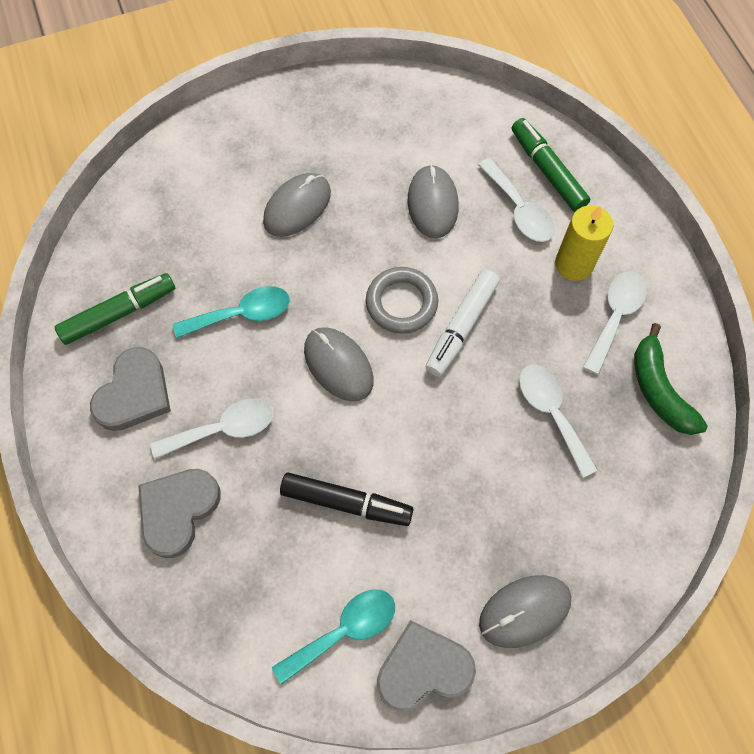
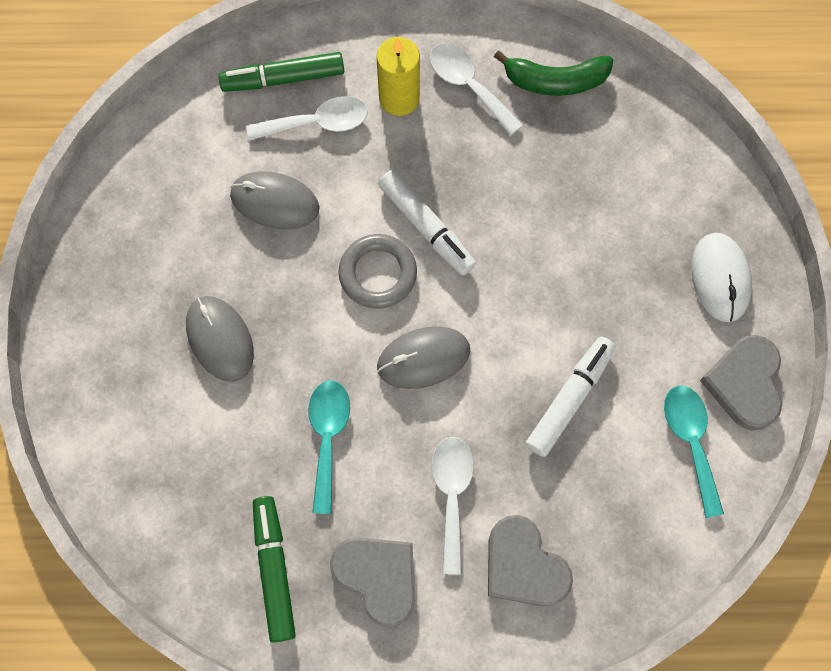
camera: 70 degrees left, 5 degrees up
(346, 502) = (569, 399): black marker -> white marker
(524, 611) = (720, 278): grey mouse -> white mouse
(551, 413) = (545, 181): white spoon -> none

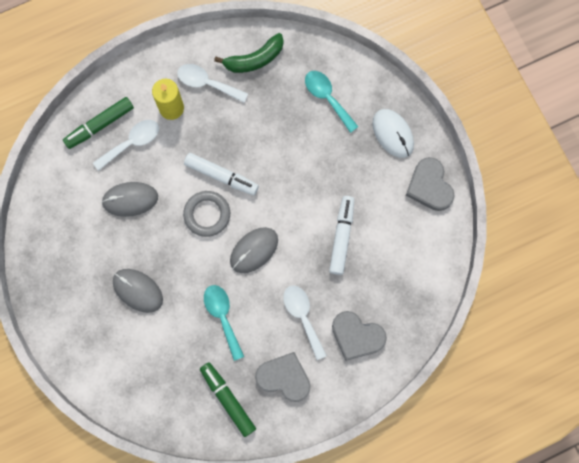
camera: 25 degrees left, 5 degrees up
(690, 441) = (414, 230): turquoise spoon -> turquoise spoon (327, 98)

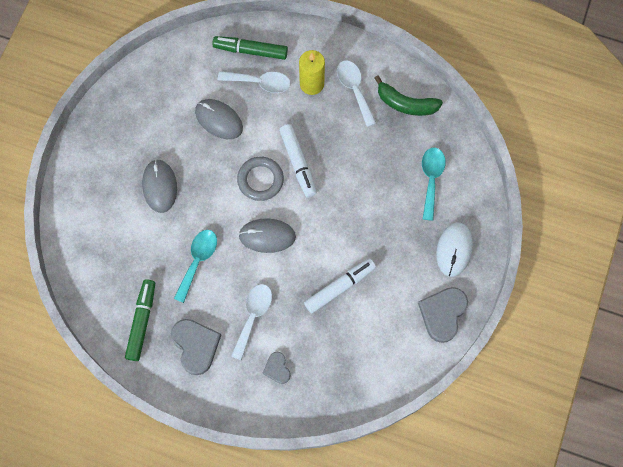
camera: 45 degrees right, 5 degrees down
(357, 336) = (277, 368): grey heart -> grey heart, size x0.56

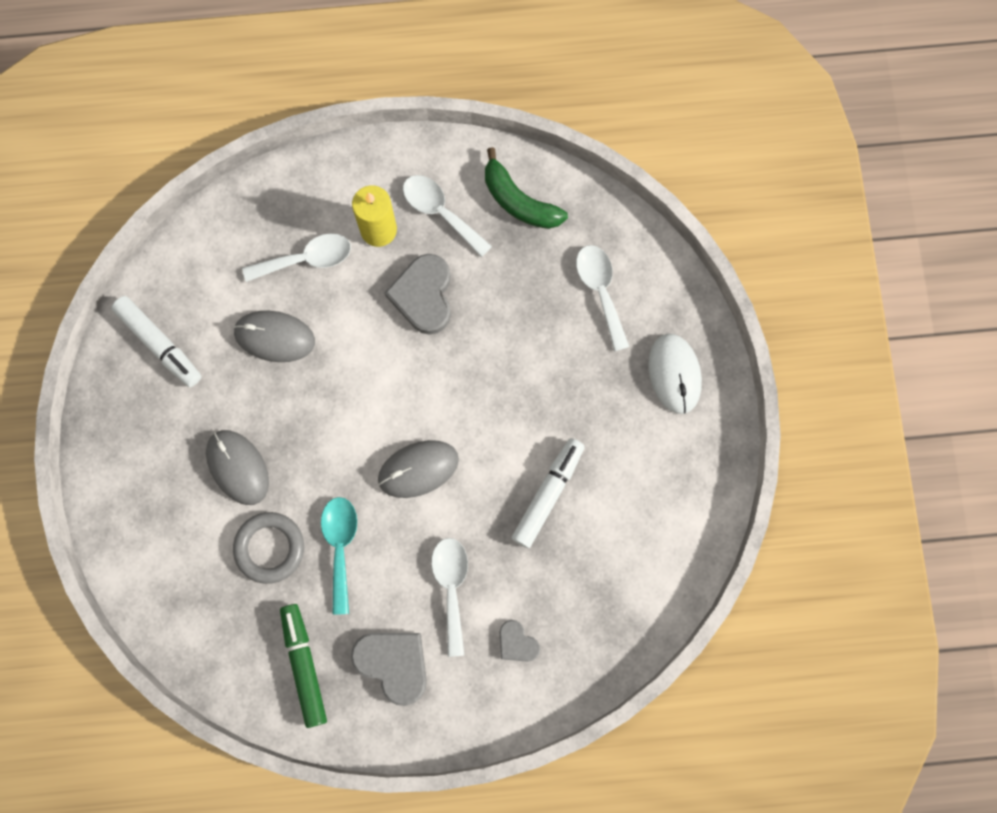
camera: 25 degrees left, 5 degrees up
(250, 50) = (271, 219): green marker -> none
(260, 180) = (372, 395): grey ring -> grey ring (269, 548)
(298, 163) = (412, 349): white marker -> white marker (159, 344)
(406, 104) = (519, 201): green banana -> green banana turned 45 degrees clockwise
(431, 179) = (600, 291): turquoise spoon -> white spoon
(442, 314) = (699, 467): grey heart -> grey heart (423, 296)

